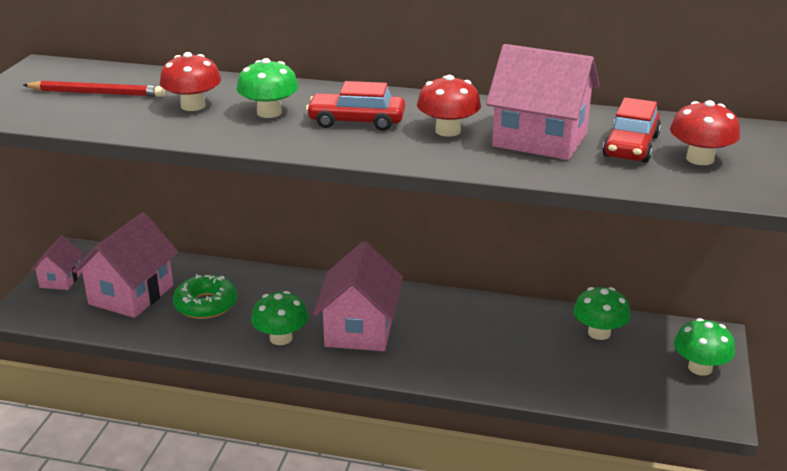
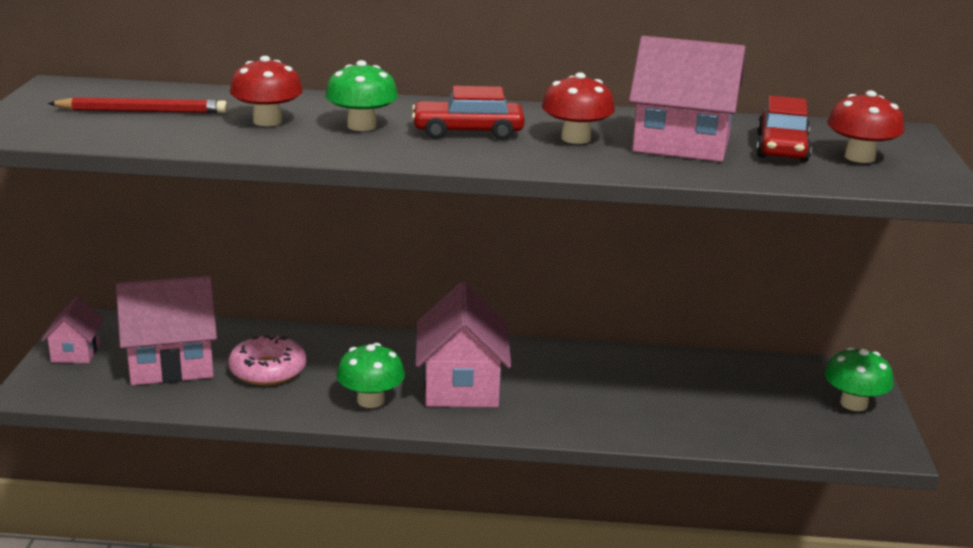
camera: 10 degrees left, 5 degrees down
(131, 295) = (171, 364): pink house -> pink house turned 60 degrees clockwise
(206, 305) = (268, 370): green donut -> pink donut
(599, 333) = (733, 375): green mushroom -> none

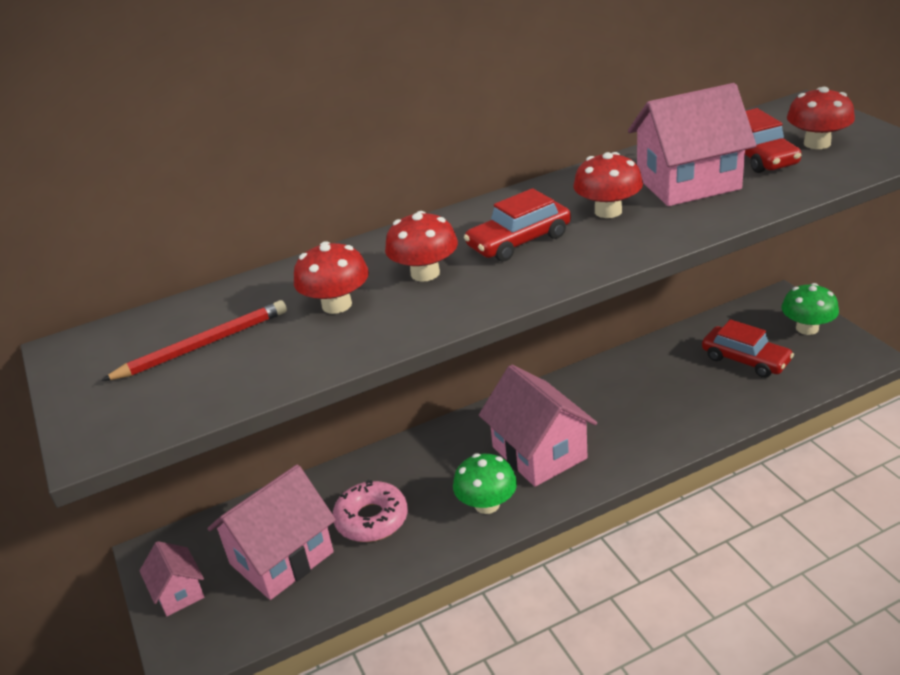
camera: 25 degrees left, 10 degrees up
(362, 126) = (425, 273): green mushroom -> red mushroom
(751, 401) = (745, 360): none -> red car

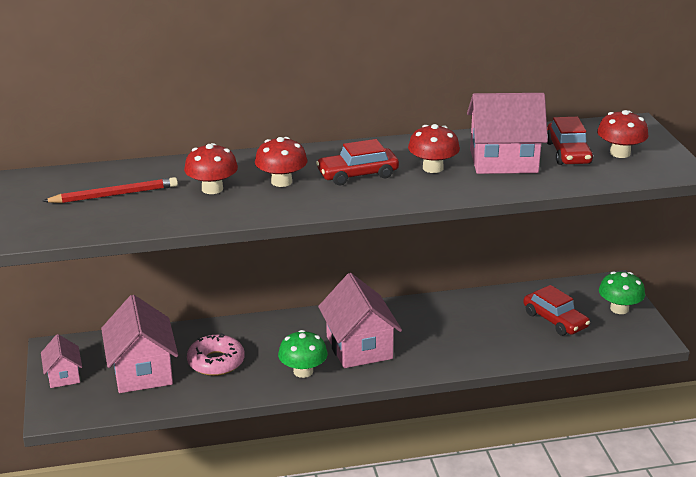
camera: 10 degrees right, 5 degrees down
(281, 558) = (142, 371): pink house -> pink house turned 75 degrees counterclockwise

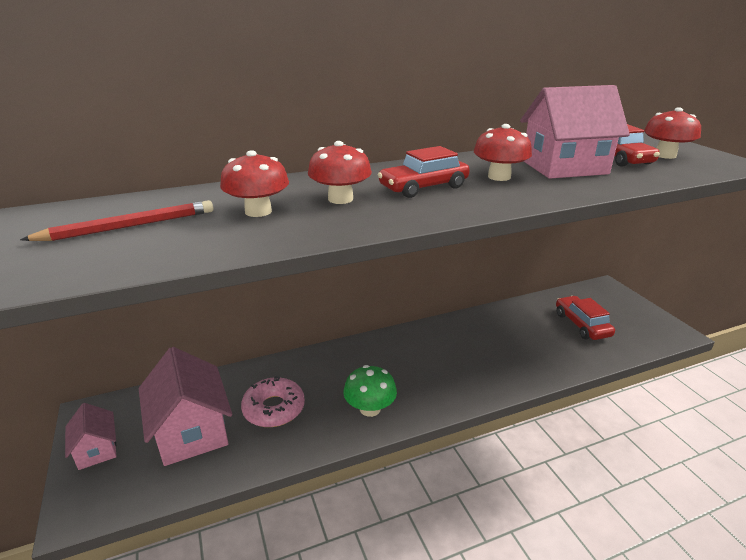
camera: 10 degrees left, 0 degrees up
(359, 347) = (417, 373): pink house -> none
(555, 320) = (582, 324): red car -> red car turned 150 degrees counterclockwise
(619, 309) = (627, 308): green mushroom -> none

